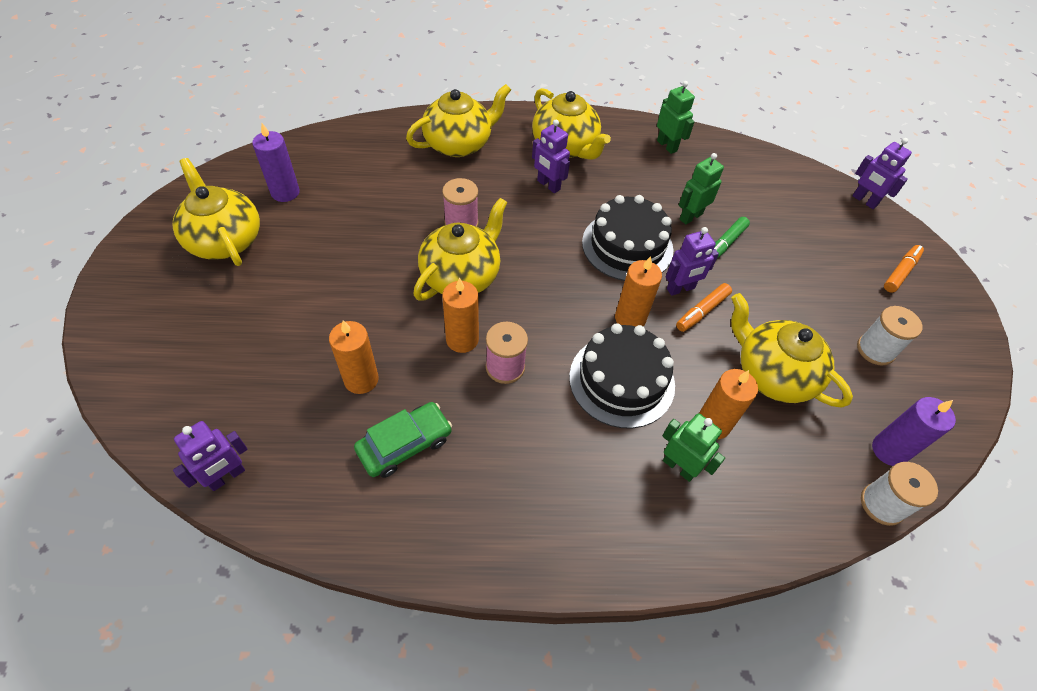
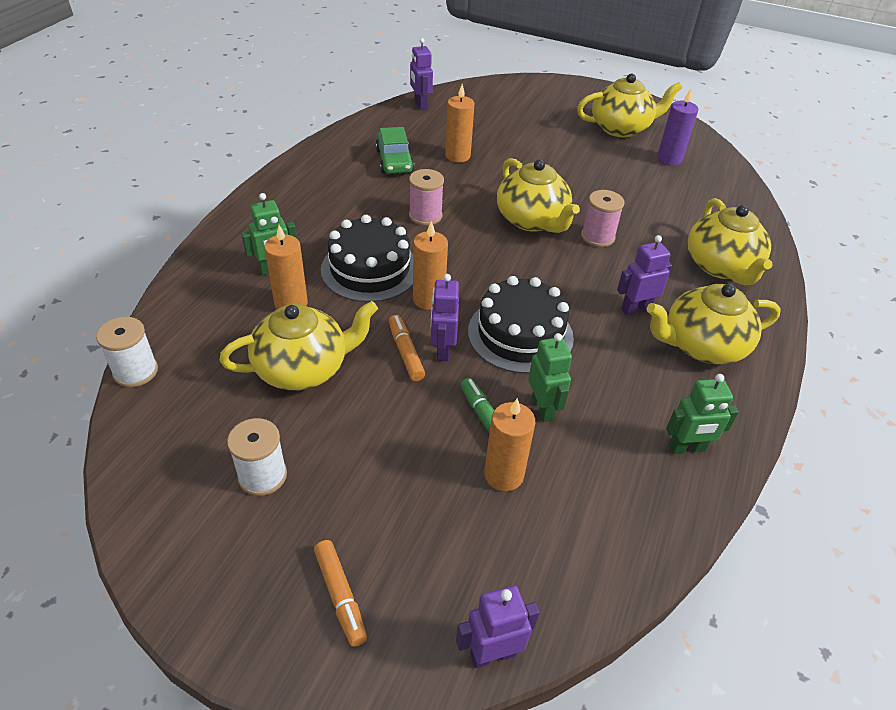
camera: 115 degrees right, 10 degrees down
(462, 339) = (464, 203): orange candle -> orange candle (503, 475)
(889, 450) = (166, 409): purple candle -> none

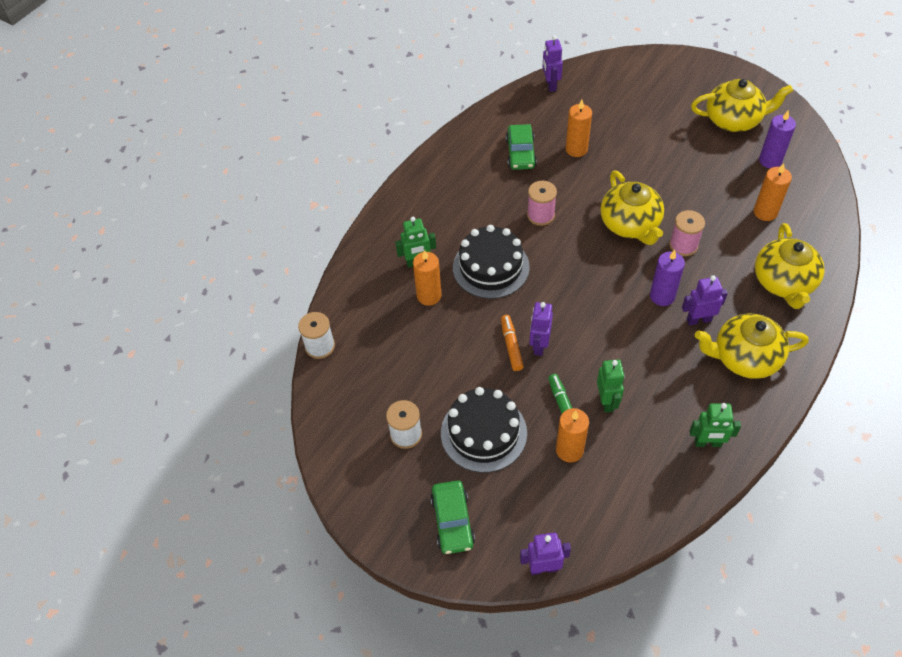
camera: 15 degrees right, 10 degrees up
(303, 368) = (436, 353): yellow teapot -> none
(340, 596) = (452, 521): orange marker -> green car
(428, 299) = (534, 299): orange candle -> orange candle (765, 212)
(520, 334) = (601, 336): black cake -> black cake (483, 433)
(586, 287) = (662, 296): none -> purple candle

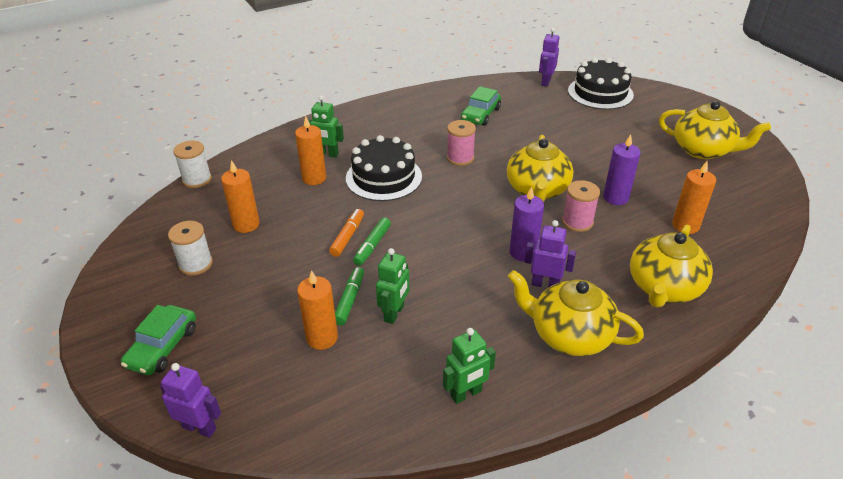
camera: 25 degrees right, 15 degrees down
(483, 433) = (259, 290): black cake -> black cake (600, 93)
(539, 345) = (372, 246): purple robot -> green marker
(576, 149) = (532, 126): orange candle -> orange candle (246, 224)
(707, 443) = (466, 394): green robot -> green robot turned 60 degrees counterclockwise
(770, 160) = (720, 189): purple candle -> purple candle (615, 198)

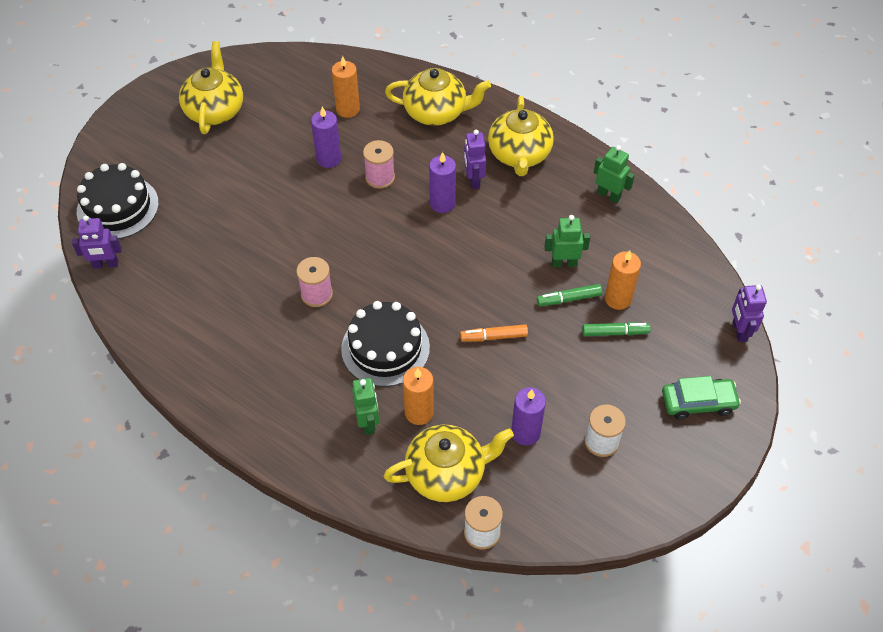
camera: 115 degrees left, 15 degrees up
(246, 224) = (525, 432): orange candle -> purple candle
(372, 246) = (495, 312): green marker -> green marker (615, 333)
(480, 114) = (214, 305): green car -> none
(537, 190) = (345, 216): yellow teapot -> yellow teapot (447, 473)

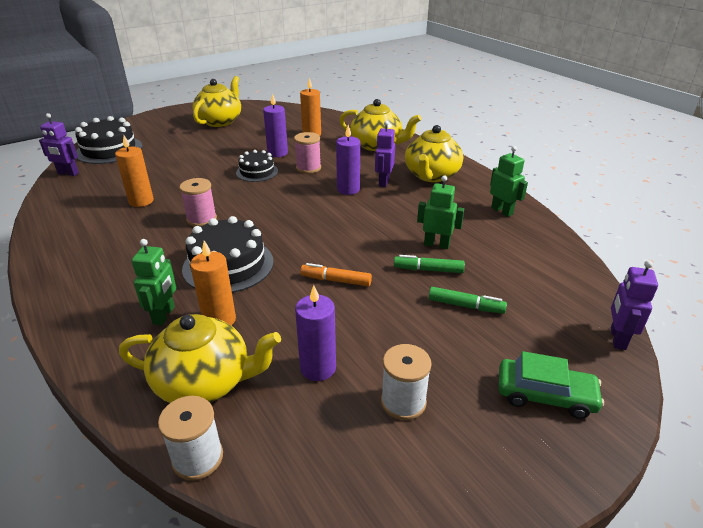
camera: 20 degrees right, 20 degrees down
(326, 200) = (257, 172): none -> black cake
(618, 299) = (480, 280): orange candle -> orange candle (141, 201)

